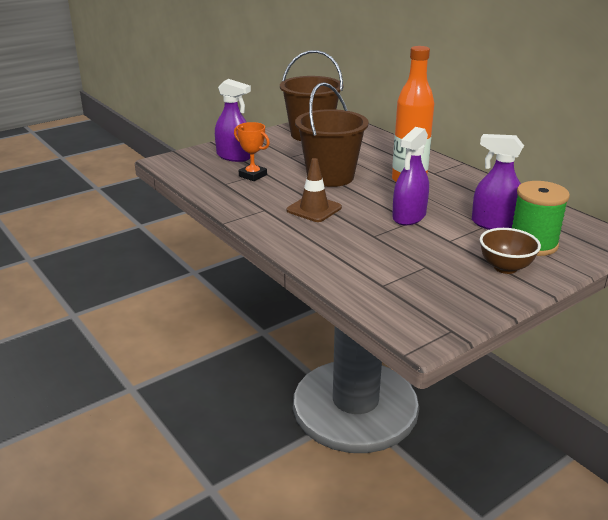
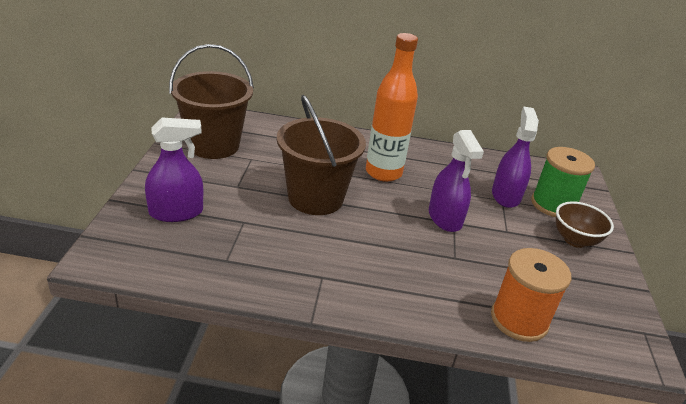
camera: 50 degrees left, 5 degrees up
(253, 175) = (239, 232): orange trophy -> none
(314, 209) = (364, 250): brown traffic cone -> none
(357, 278) = (519, 320): none -> orange spool
(494, 224) = (505, 196): purple spray bottle -> purple spray bottle turned 120 degrees clockwise

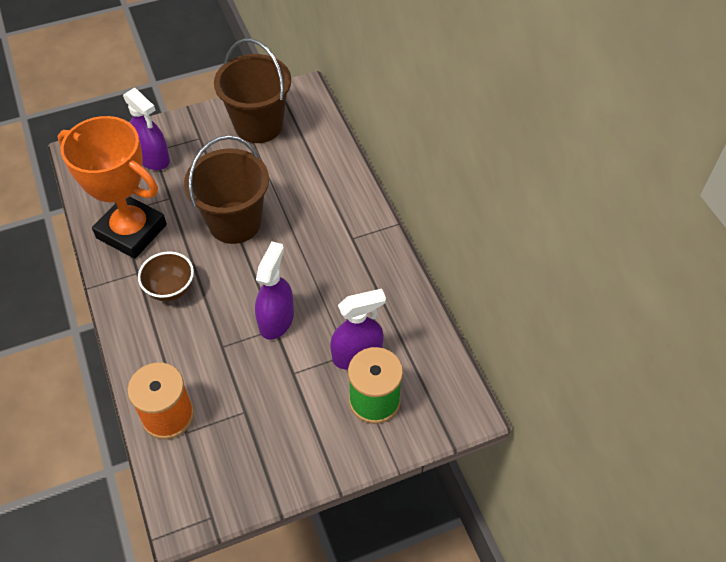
camera: 65 degrees right, 20 degrees up
(262, 261) = (131, 231): none -> orange trophy
(383, 173) = (315, 249): orange bottle -> none
(445, 218) = (276, 320): purple spray bottle -> purple spray bottle turned 150 degrees clockwise
(575, 240) = (321, 433): brown bowl -> brown bowl (171, 289)

